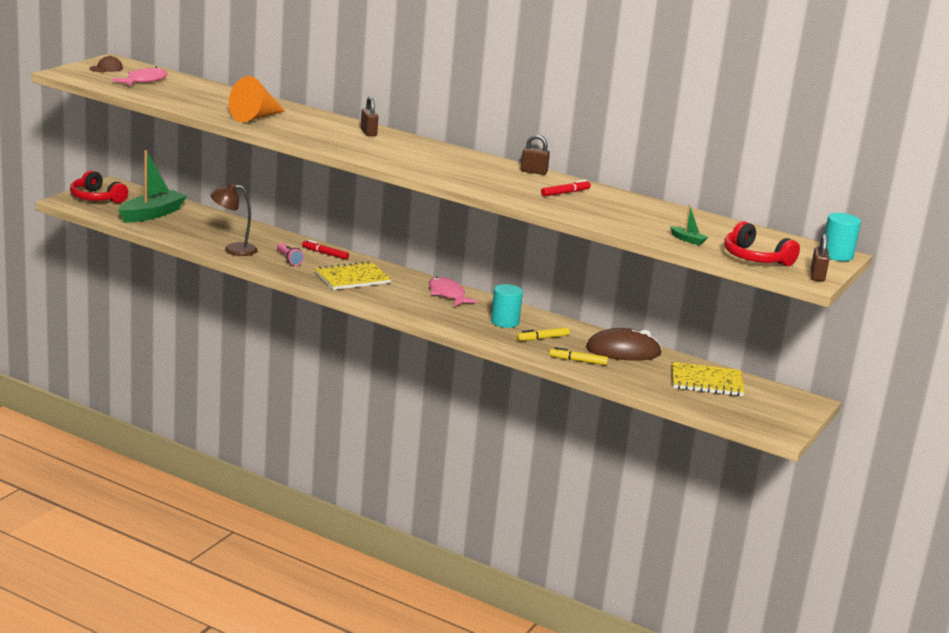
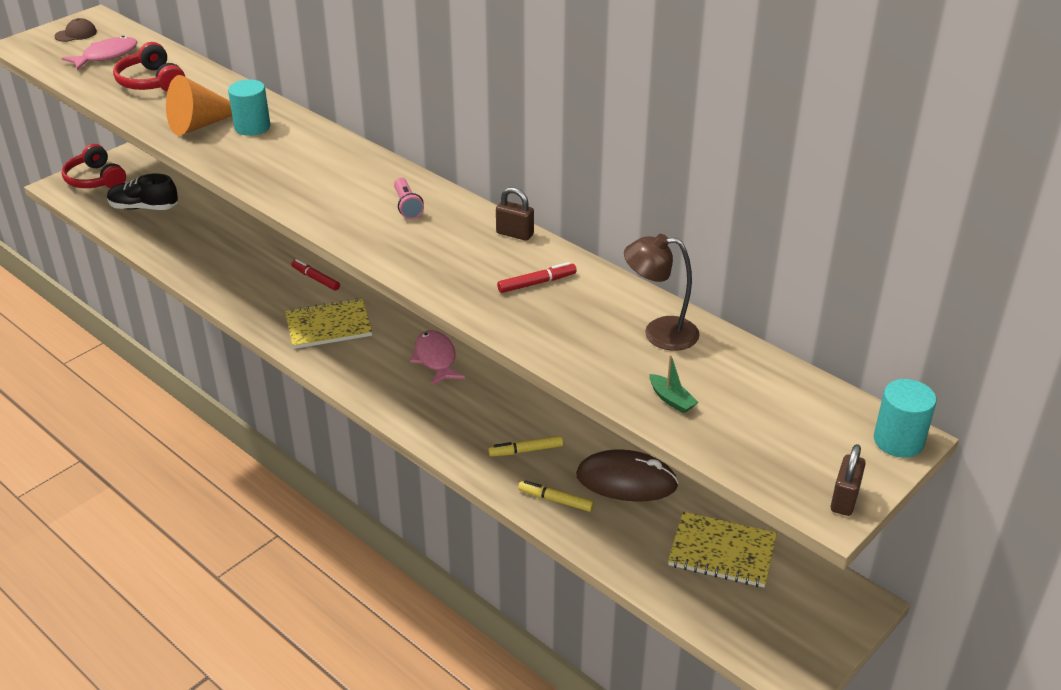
camera: 15 degrees right, 15 degrees up
(152, 214) = (144, 208): green boat -> black shoe
(233, 250) = (208, 271): brown lamp -> brown lamp (659, 333)
(289, 259) = (266, 290): pink flashlight -> pink flashlight (407, 206)
(368, 133) = (330, 152): brown padlock -> none
(505, 322) = (488, 415): turquoise cylinder -> turquoise cylinder (252, 127)
(755, 258) = (760, 448): red headphones -> red headphones (151, 82)

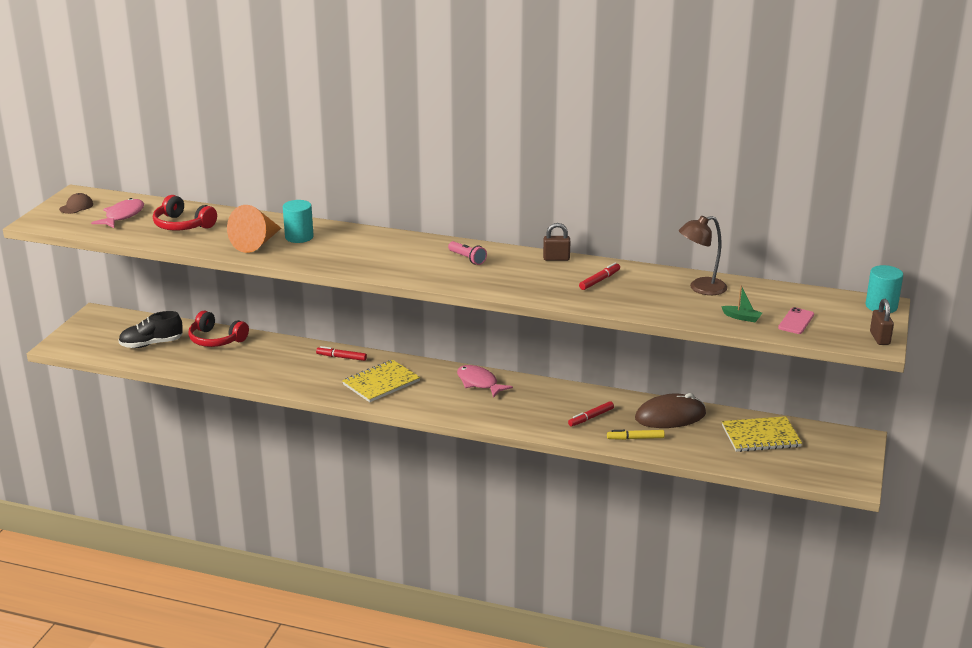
camera: 25 degrees left, 10 degrees down
(95, 179) = (87, 335): red headphones -> red headphones (216, 339)
(526, 450) = (591, 417): yellow marker -> red marker
(744, 429) = (796, 321): none -> pink phone

